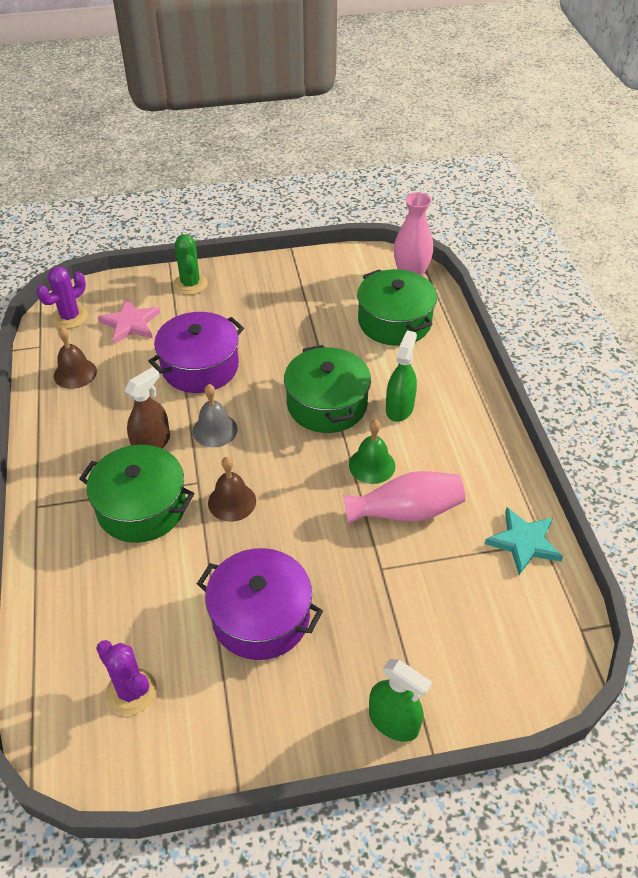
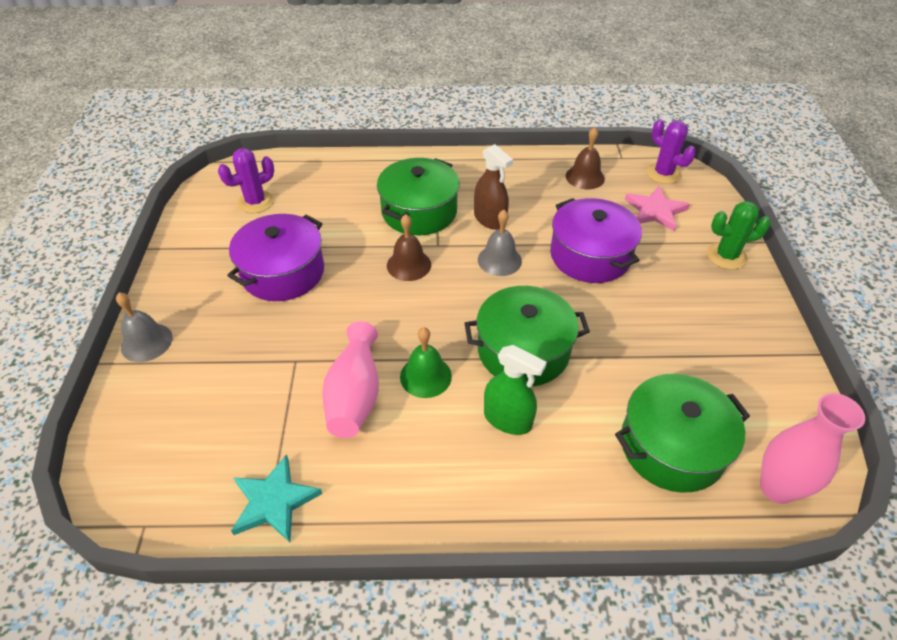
camera: 100 degrees right, 0 degrees up
(393, 722) = (146, 342): green spray bottle -> grey bell

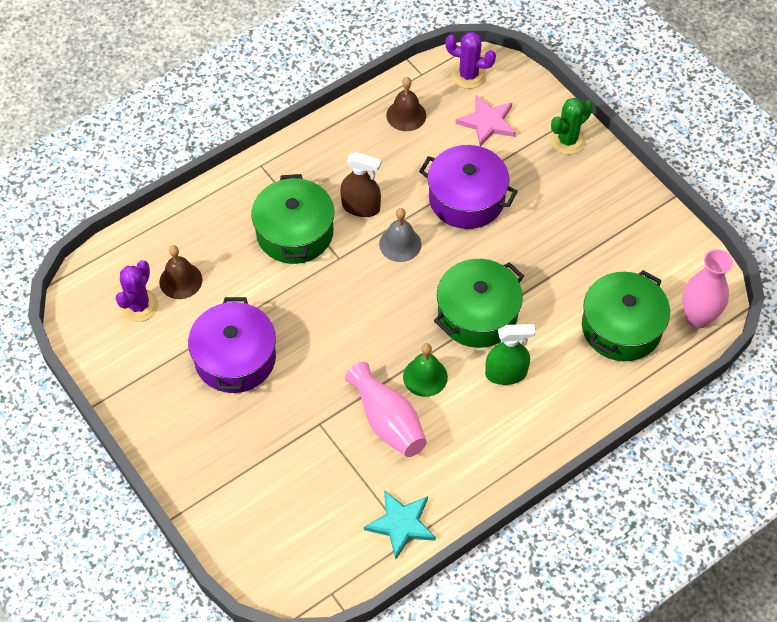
camera: 35 degrees left, 10 degrees up
(146, 342) = (188, 481): grey bell -> none
(409, 265) = (332, 291): brown bell -> brown bell (180, 280)

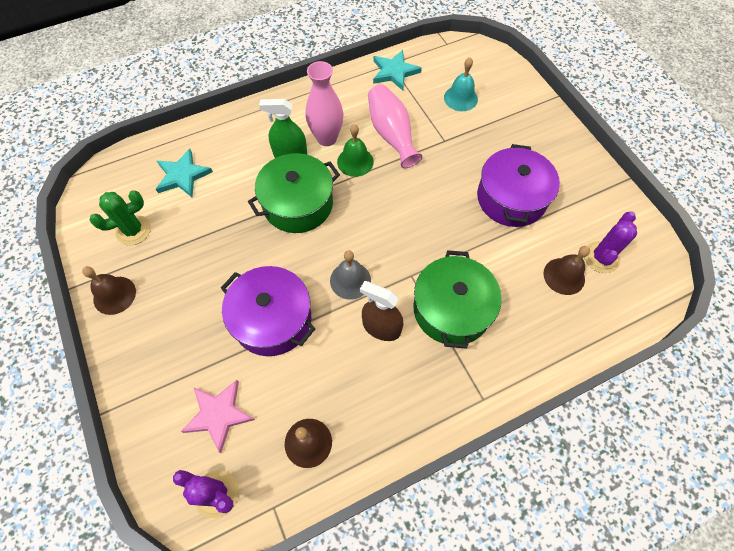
camera: 170 degrees left, 5 degrees up
(304, 493) = (460, 98): none -> turquoise bell
(567, 140) = (142, 373): green cactus -> green cactus (133, 230)
(621, 327) = (183, 175): green pot -> turquoise star
(627, 197) = (114, 295): none -> brown bell
(697, 317) = (117, 174): pink vase -> pink vase (326, 138)

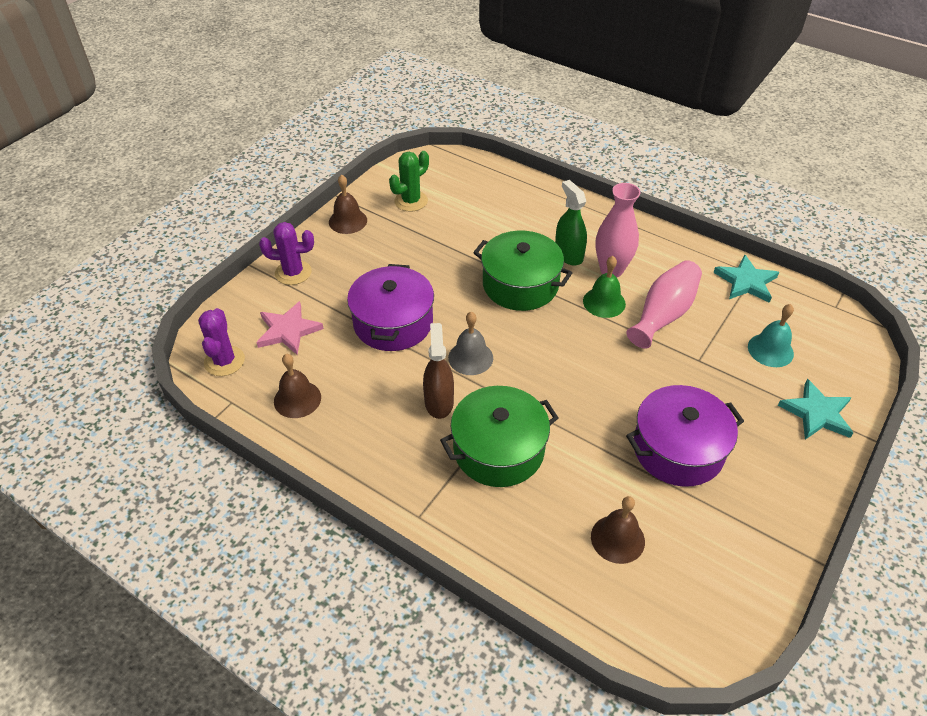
camera: 60 degrees right, 15 degrees down
(133, 230) = (411, 201): green cactus -> green cactus turned 75 degrees counterclockwise
(183, 175) = (485, 201): turquoise star -> turquoise star (817, 413)
(601, 257) = (674, 569): purple cactus -> purple cactus (293, 273)

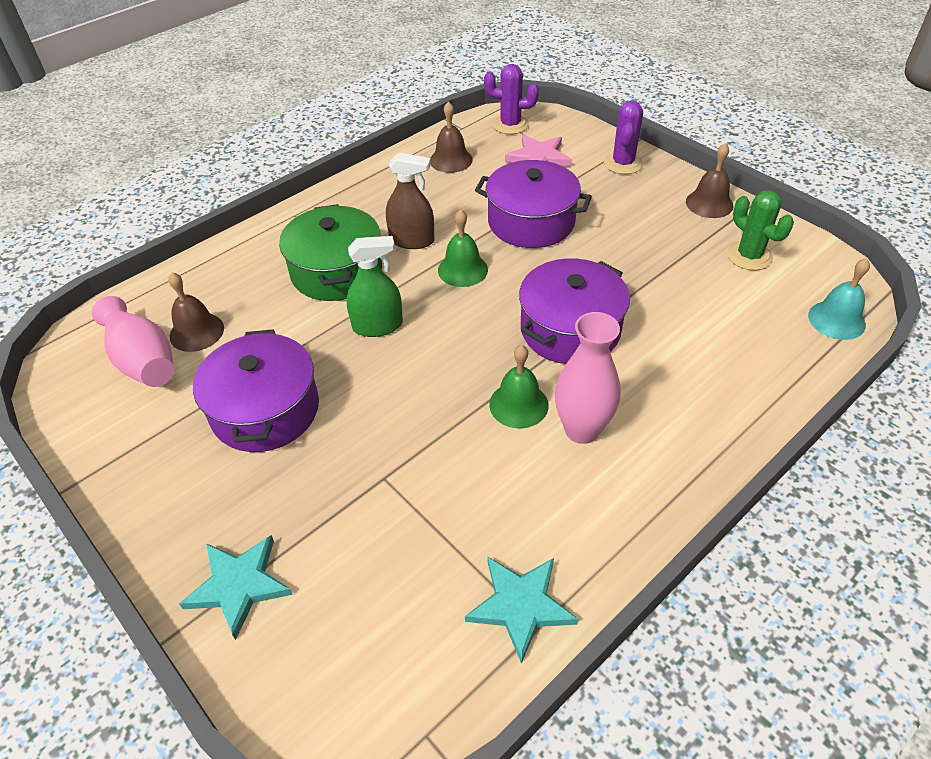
camera: 105 degrees right, 0 degrees up
(470, 357) = (462, 270): grey bell -> green bell
(520, 284) = (570, 329): green pot -> purple pot
(568, 254) = (622, 390): green spray bottle -> green spray bottle (377, 326)
(663, 314) = (478, 464): pink vase -> pink vase (143, 360)
(770, 350) = (369, 576): turquoise bell -> turquoise bell (836, 320)

